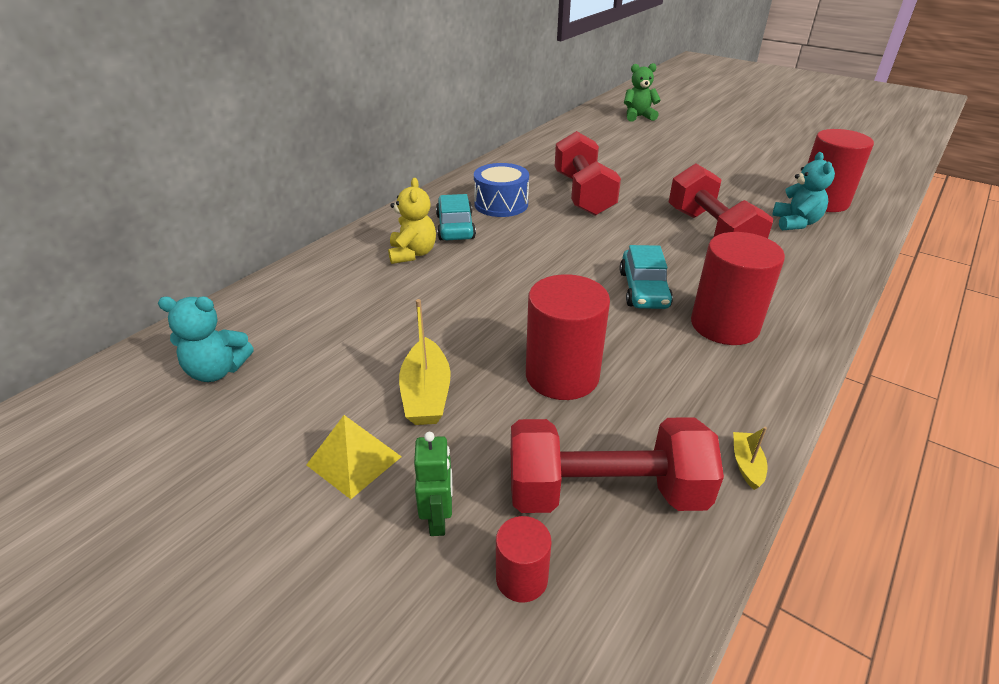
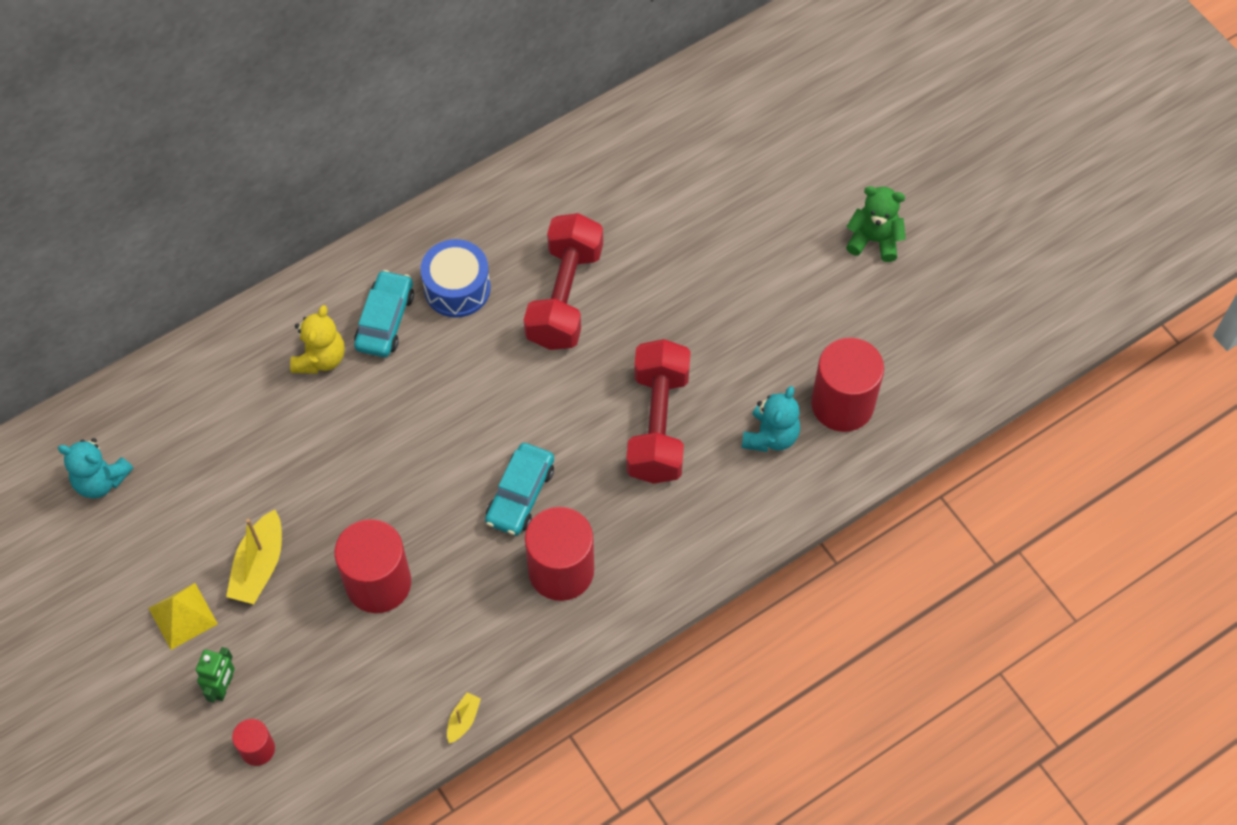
camera: 20 degrees right, 25 degrees up
(605, 493) = (346, 706): red dumbbell -> none
(638, 117) = (771, 104): green teddy bear -> green teddy bear (874, 240)

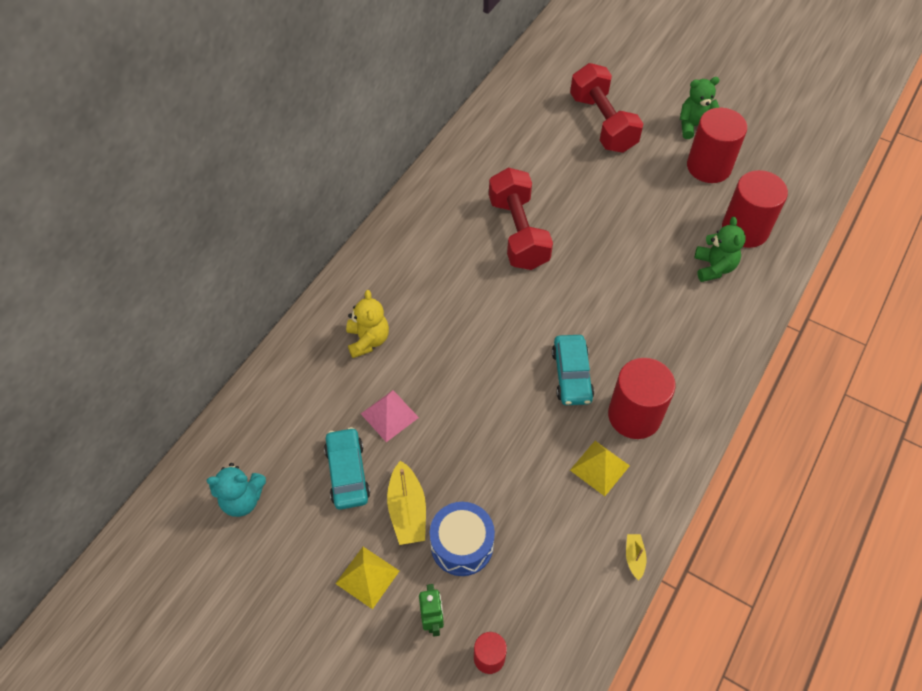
camera: 25 degrees left, 5 degrees down
(296, 455) = (389, 415): none -> pink pyramid
(378, 583) = (507, 483): red cylinder -> red cylinder (709, 166)
(385, 320) = (401, 296): turquoise car -> turquoise car (347, 473)
(457, 288) = (440, 255): blue drum -> blue drum (462, 545)
(486, 610) = (599, 468): none -> yellow pyramid
(658, 425) = (635, 290): red dumbbell -> red dumbbell (602, 123)
(770, 436) = (714, 267): turquoise teddy bear -> green teddy bear

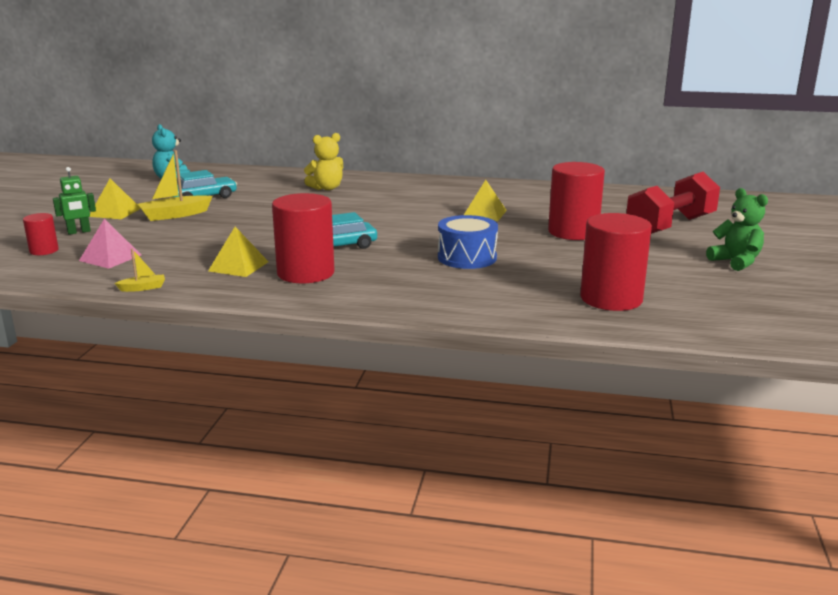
camera: 70 degrees right, 35 degrees down
(389, 415) = (259, 201): pink pyramid -> pink pyramid (110, 257)
(462, 545) = (146, 232): blue drum -> blue drum (467, 258)
(518, 233) = (484, 214): red dumbbell -> yellow pyramid
(709, 166) = (683, 274): red cylinder -> red cylinder (573, 232)
(714, 267) = (533, 289): green teddy bear -> none

